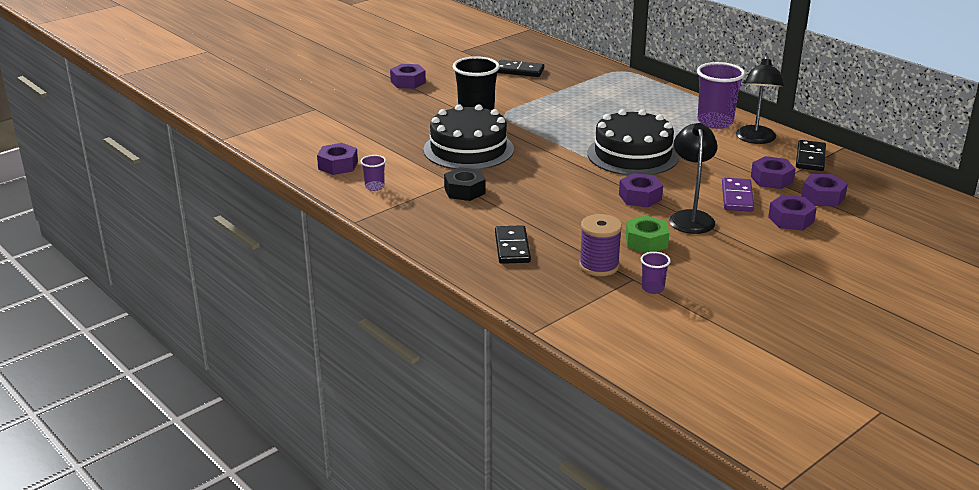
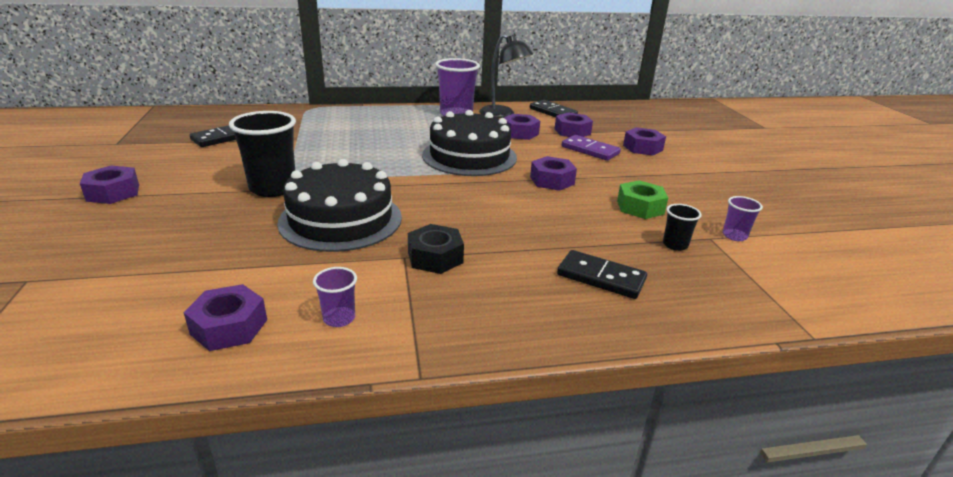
camera: 60 degrees left, 0 degrees up
(599, 266) = (675, 245): purple spool -> black cup
(690, 217) = (609, 176): black lamp -> none
(823, 197) = (616, 128): purple nut -> purple nut (520, 133)

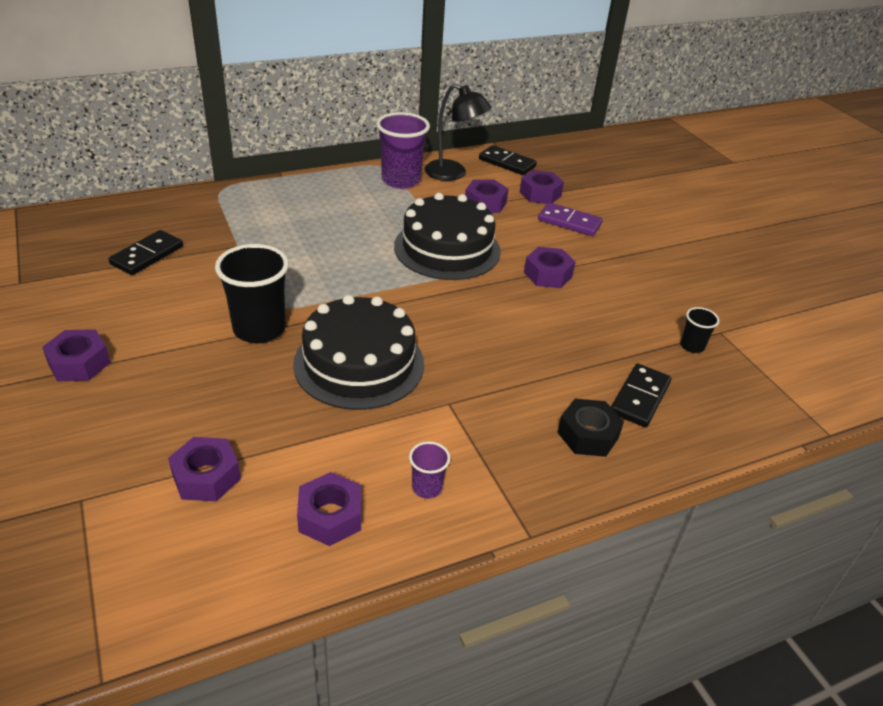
camera: 15 degrees left, 10 degrees up
(435, 257) = (479, 398): black nut -> black nut (588, 435)
(601, 277) = (640, 397): black domino -> black domino turned 75 degrees counterclockwise
(640, 207) = (646, 300): green nut -> none
(642, 148) = (621, 211): purple nut -> purple nut (206, 477)
(734, 236) = (741, 326): purple cup -> none

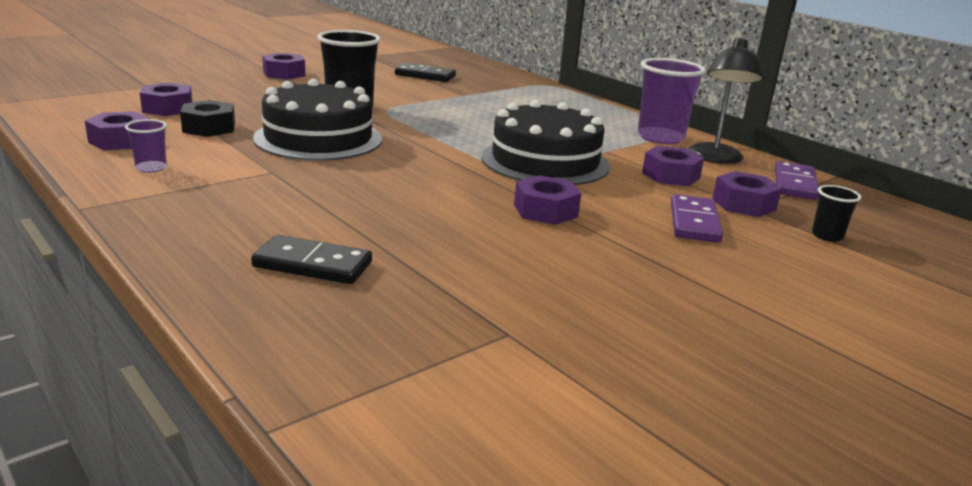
camera: 75 degrees right, 15 degrees down
(507, 163) = (794, 184): black domino -> purple domino
(588, 435) = (234, 234): black nut -> black nut (209, 128)
(692, 346) = (452, 306): black cup -> black cup (827, 236)

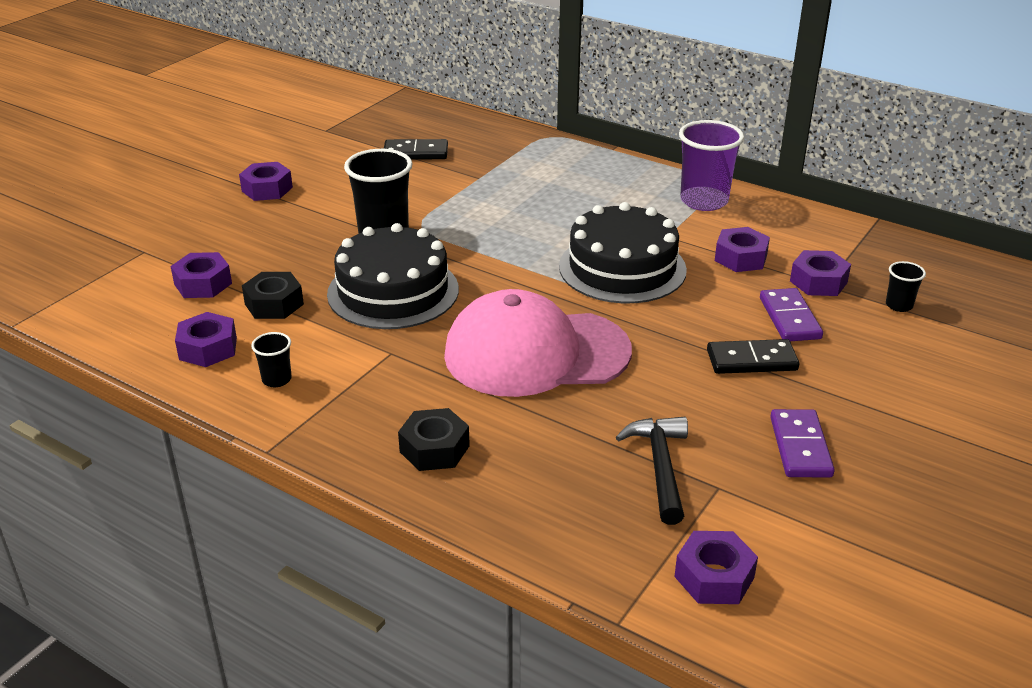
camera: 15 degrees left, 10 degrees up
(151, 168) = (276, 379): purple cup -> black cup
(234, 239) = (434, 449): none -> black nut
(313, 264) = (522, 459): black domino -> black domino (751, 360)
(407, 197) = (536, 353): none -> pink cap
(455, 302) = (660, 467): none -> black hammer
(545, 210) = (663, 338): purple nut -> purple nut (714, 577)
(715, 158) = (767, 221): black lamp -> none
(794, 184) = (848, 241): purple domino -> purple domino (800, 447)

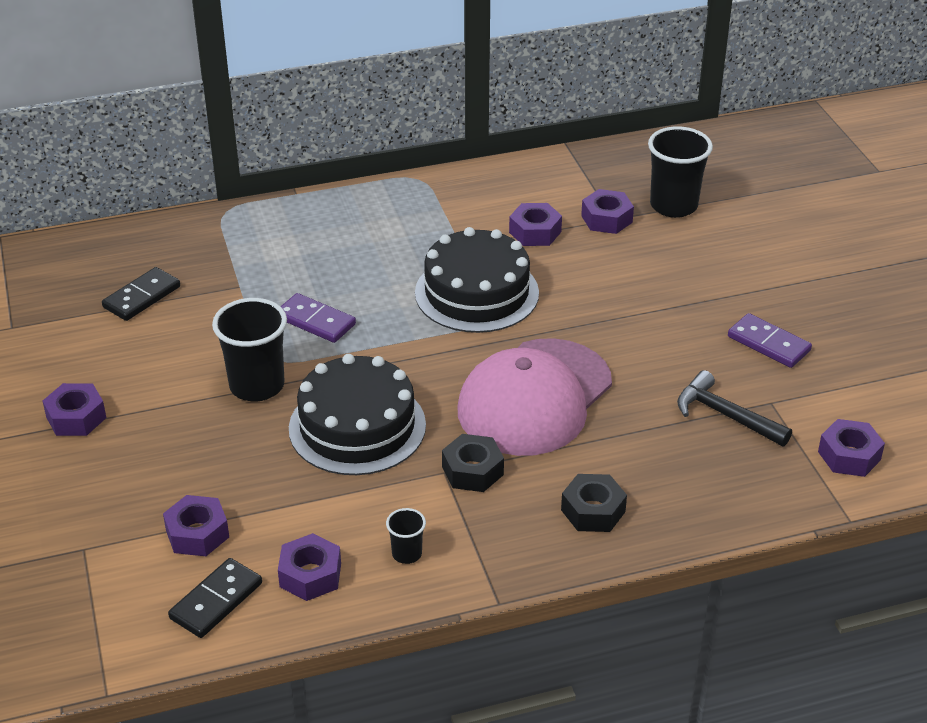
camera: 50 degrees left, 5 degrees up
(274, 304) = (289, 504): black nut -> black nut (472, 471)
(704, 201) = (438, 199): purple cup -> none
(751, 360) = (659, 305): black domino -> black domino (216, 601)
(789, 318) = (632, 259): purple domino -> purple domino (315, 321)
(899, 305) = (673, 206): black cup -> black cup, size x2.06

